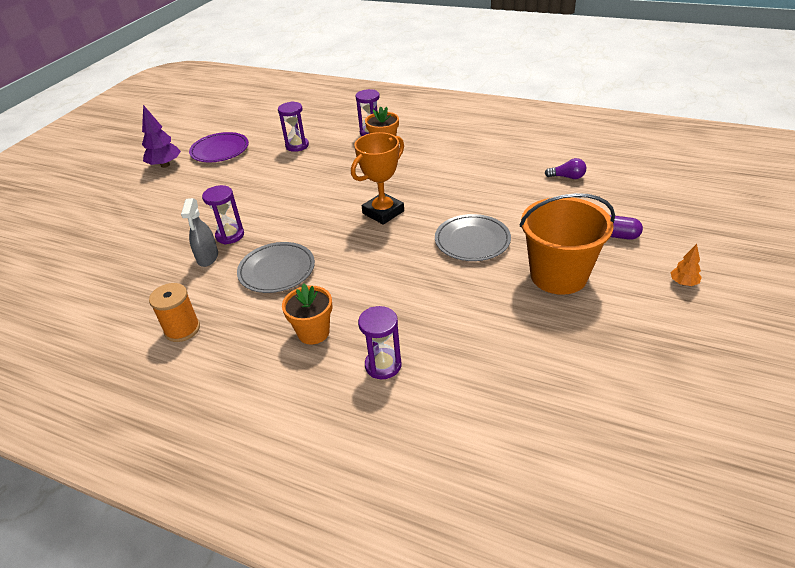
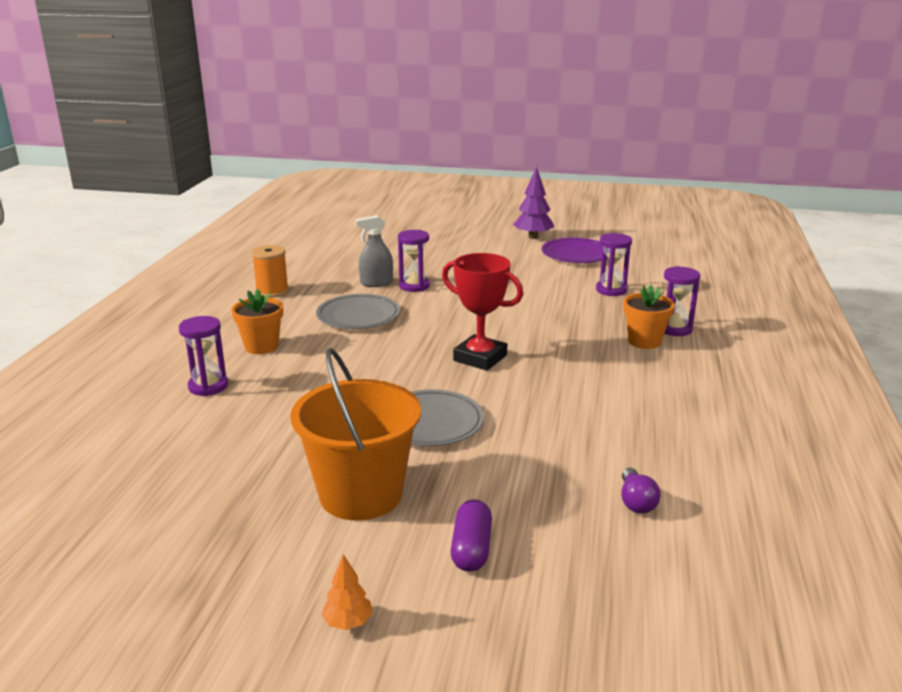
camera: 75 degrees right, 15 degrees down
(383, 212) = (480, 358): orange trophy -> red trophy

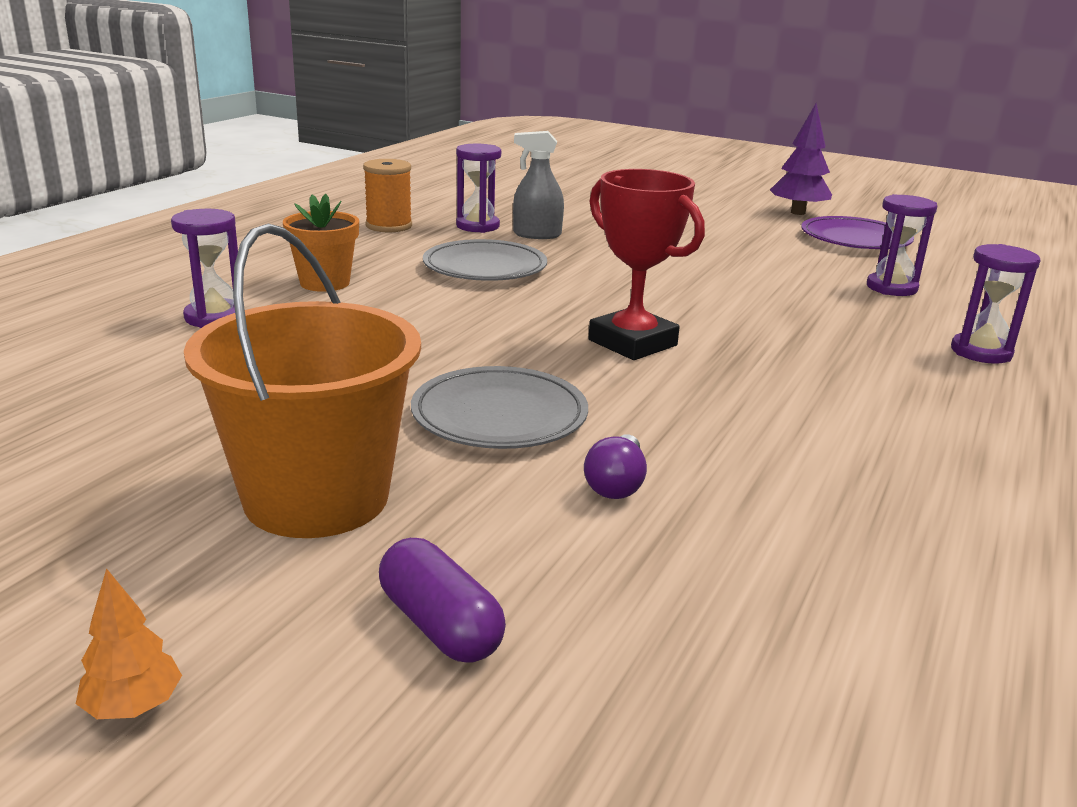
camera: 15 degrees right, 0 degrees up
(414, 286) = (588, 245): purple hourglass -> purple hourglass (477, 226)
(471, 549) = (440, 625): purple capsule -> purple capsule turned 60 degrees counterclockwise
(636, 502) = (796, 608): purple light bulb -> purple light bulb (616, 484)
(644, 341) = (919, 361): orange flower pot -> none

